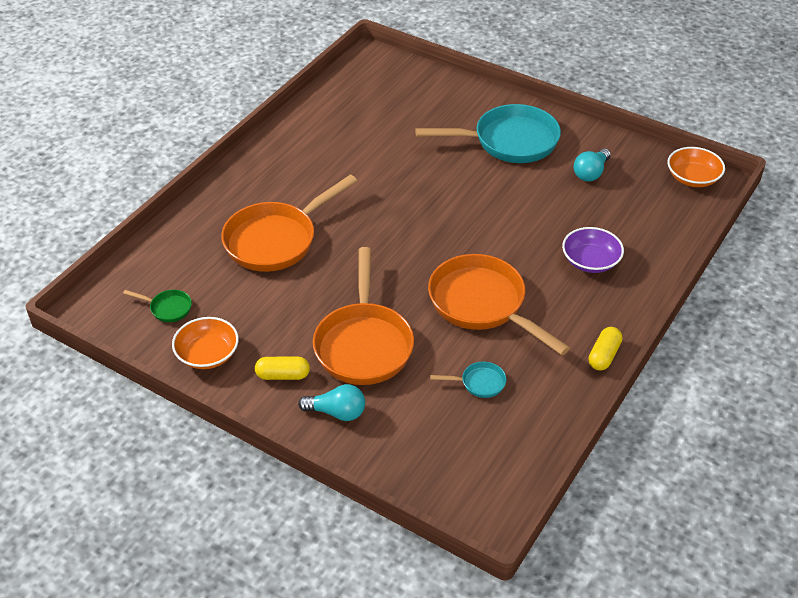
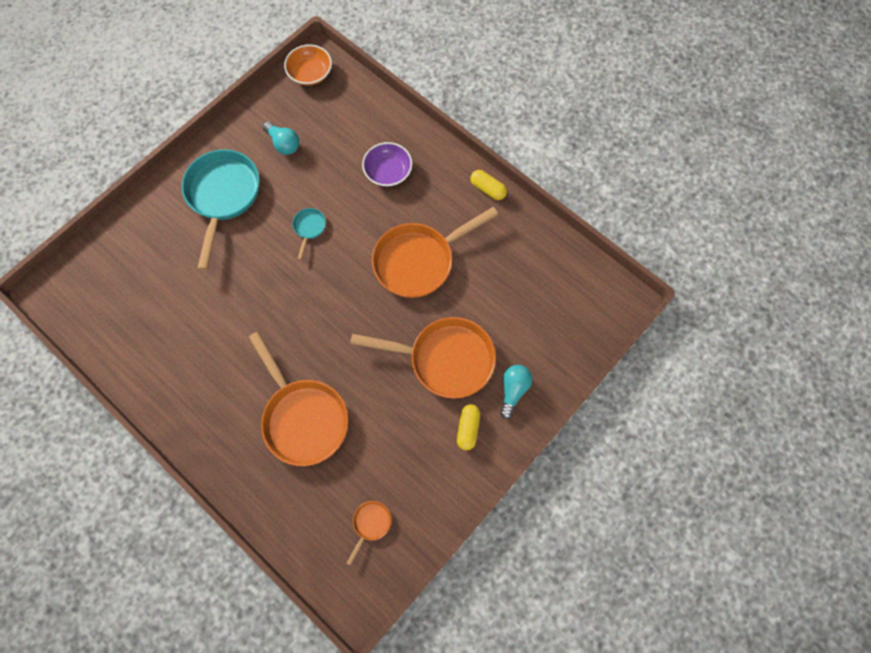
camera: 80 degrees left, 25 degrees up
(168, 308) = (370, 524): green pan -> orange pan
(207, 354) = (433, 490): orange bowl -> none
(479, 383) = (500, 280): turquoise pan -> turquoise pan (309, 228)

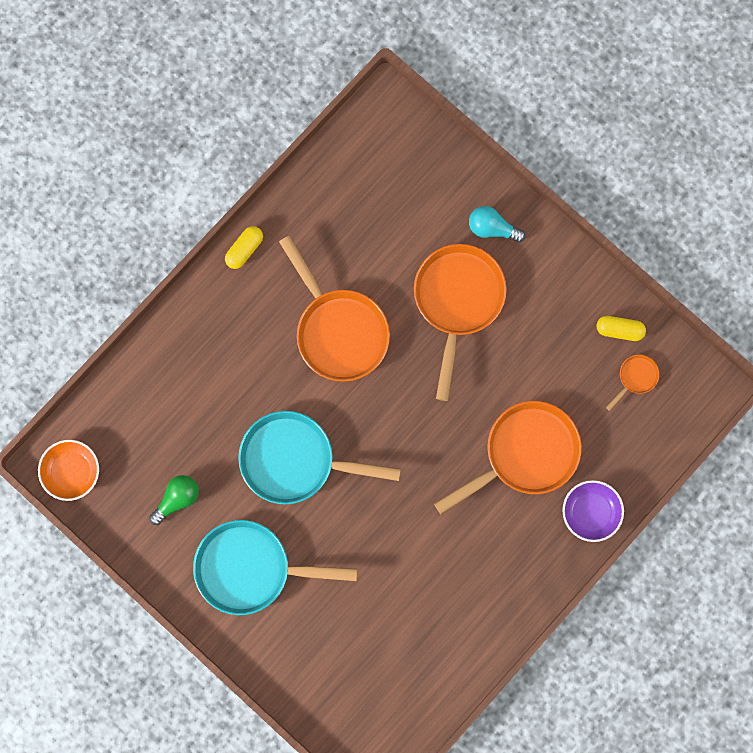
camera: 90 degrees left, 10 degrees up
(283, 144) = (177, 499): turquoise light bulb -> green light bulb
(309, 228) = (295, 460): turquoise pan -> turquoise pan, size x2.35
(370, 524) = (635, 377): orange pan -> orange pan turned 105 degrees clockwise
(388, 172) = (219, 368): purple bowl -> purple bowl (591, 512)
(468, 429) = (535, 277): yellow capsule -> yellow capsule (619, 330)

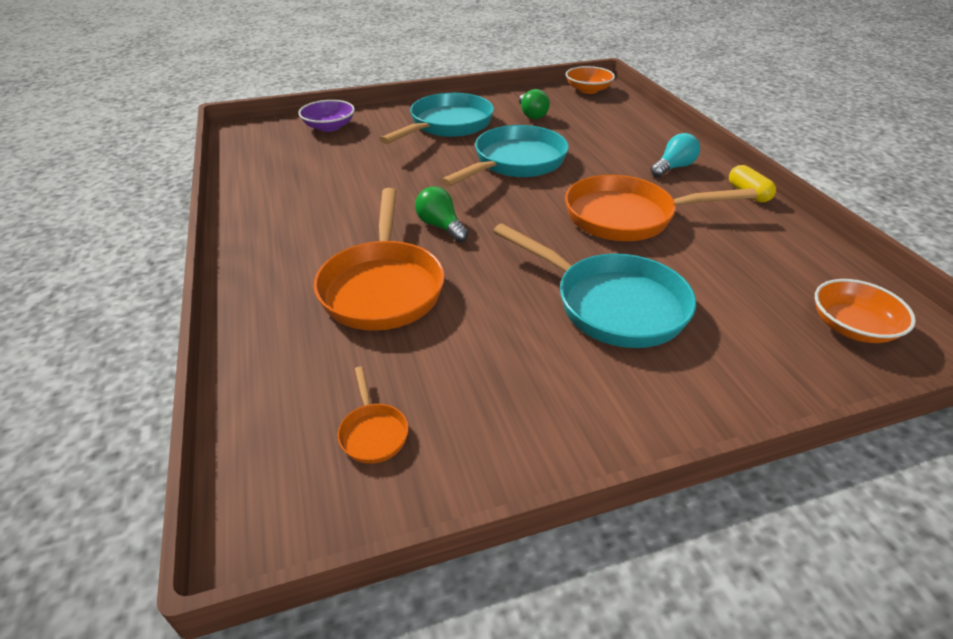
camera: 120 degrees right, 40 degrees down
(398, 155) = (852, 327): none -> orange bowl
(432, 461) = (441, 226): none -> green light bulb
(457, 301) = (611, 304): orange pan -> turquoise pan
(492, 228) = (705, 374): turquoise light bulb -> turquoise light bulb (673, 167)
(591, 512) = (262, 310): purple bowl -> purple bowl (329, 127)
(619, 330) = (459, 449): yellow capsule -> none

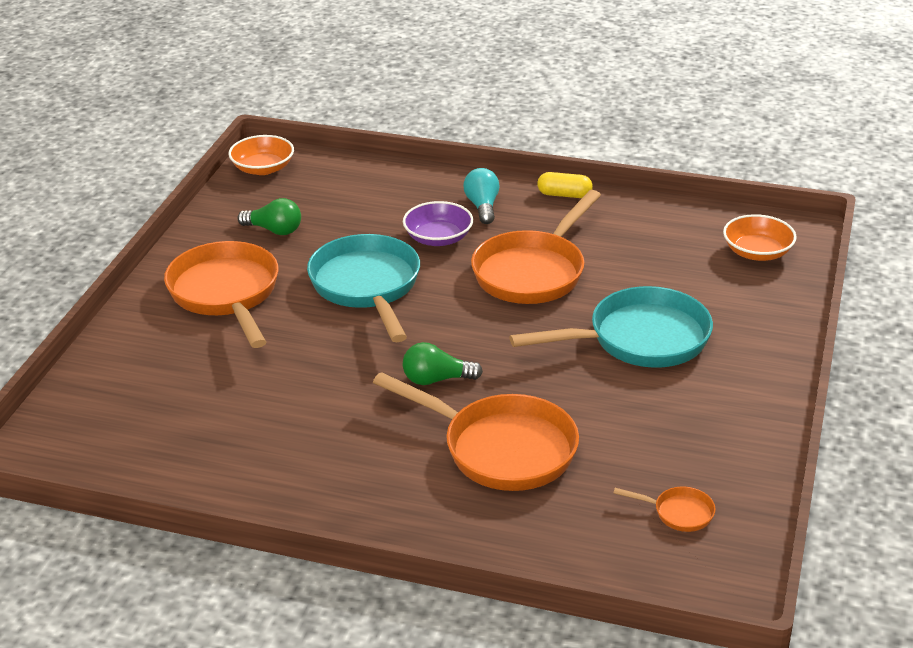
camera: 55 degrees left, 5 degrees down
(329, 127) = (115, 379): purple bowl -> purple bowl (438, 238)
(447, 125) = (226, 294): turquoise pan -> orange pan

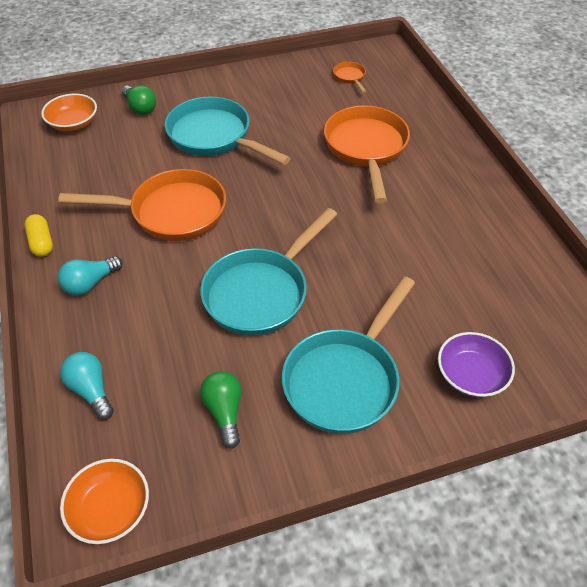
camera: 125 degrees left, 15 degrees up
(226, 294) = (345, 379): orange pan -> turquoise pan
(367, 182) = (91, 390): none -> turquoise light bulb
(436, 379) = (333, 202): green light bulb -> green light bulb (140, 108)
(438, 238) = (159, 286): purple bowl -> purple bowl (471, 375)

